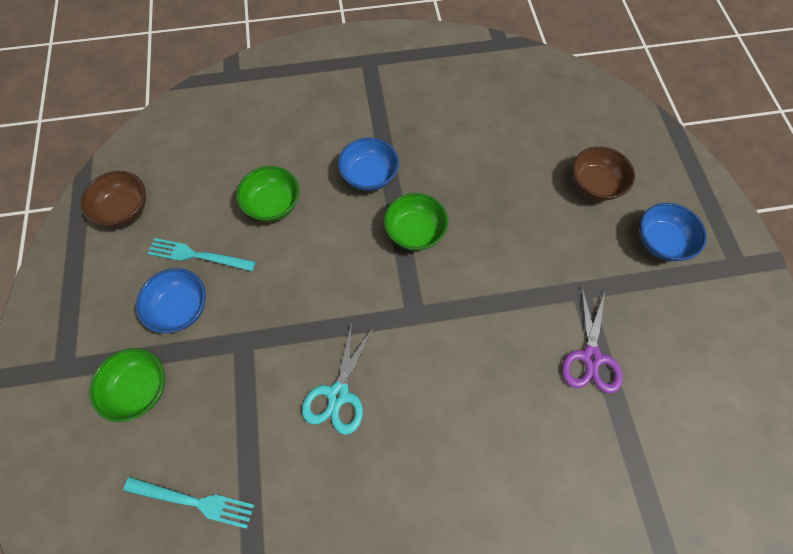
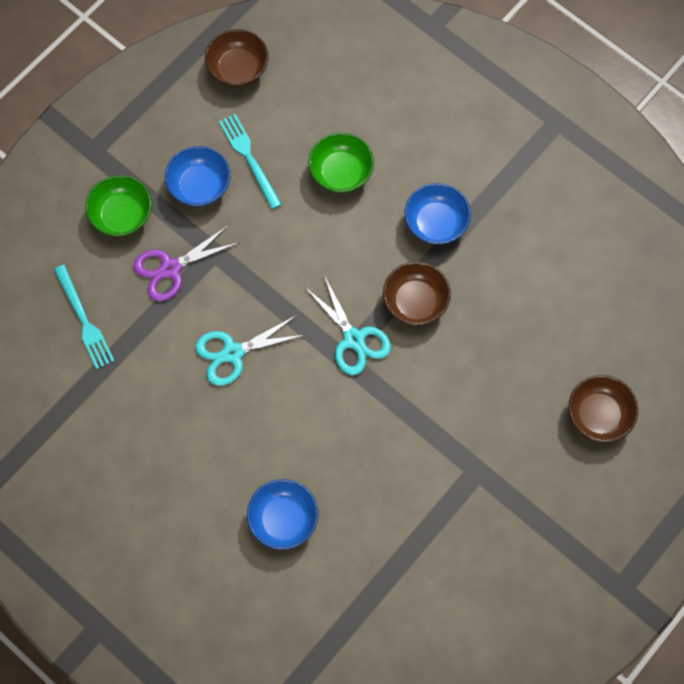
camera: 50 degrees right, 5 degrees up
(407, 294) = (354, 339): none -> turquoise scissors
(415, 232) = (415, 301): green bowl -> brown bowl
(591, 357) = (423, 518): purple scissors -> purple scissors (171, 268)
(661, 242) = (587, 508): blue bowl -> blue bowl (283, 518)

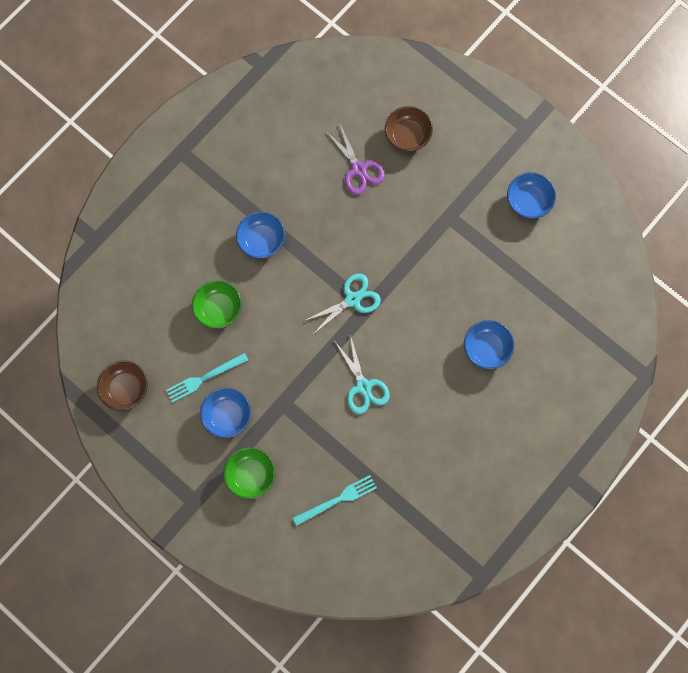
camera: 90 degrees left, 5 degrees up
(171, 268) = (296, 435): purple scissors -> purple scissors (359, 169)
(415, 301) = (323, 256): brown bowl -> none
(505, 586) = (528, 201): none -> blue bowl

